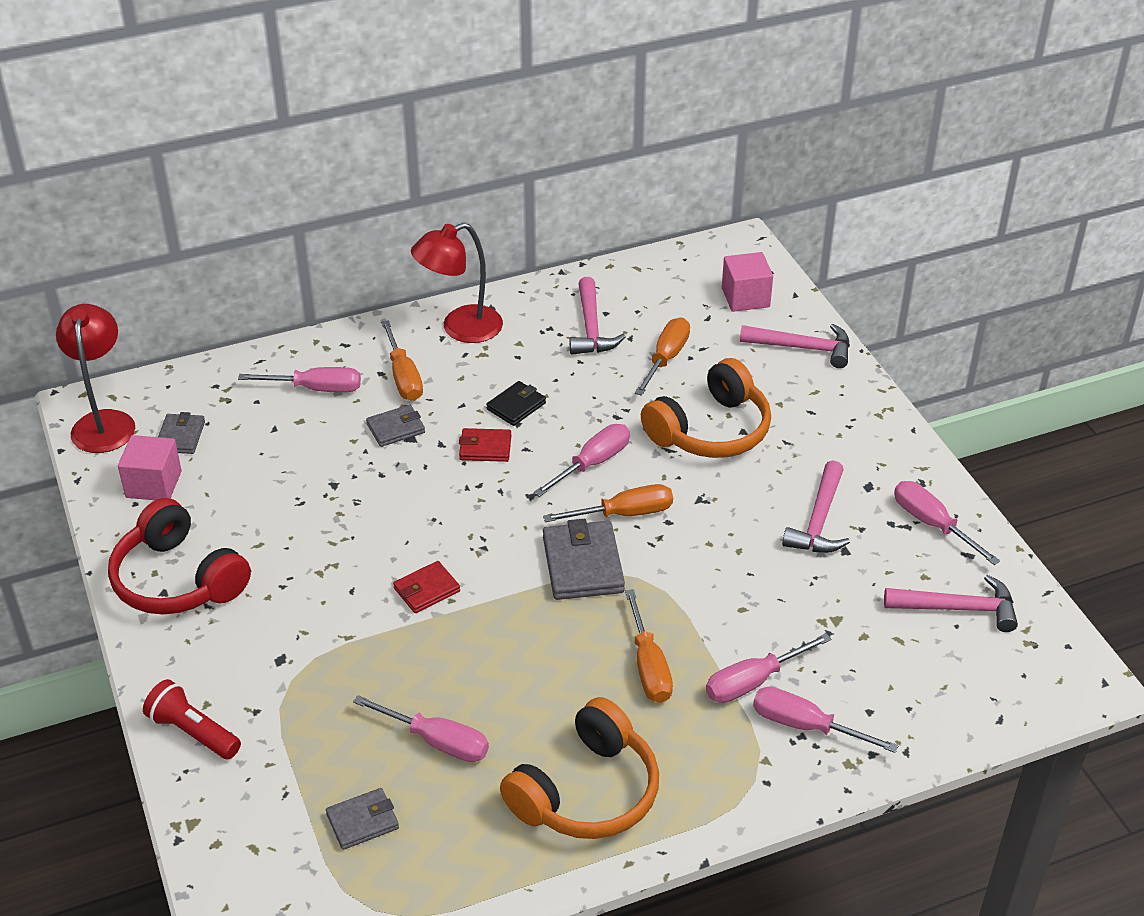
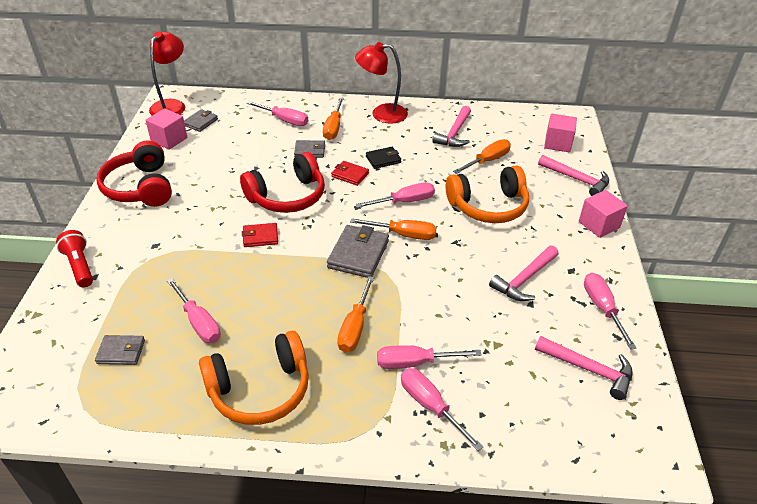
camera: 25 degrees right, 0 degrees up
(418, 514) = (287, 196): none -> red headphones
(867, 408) = (599, 225): none -> pink cube

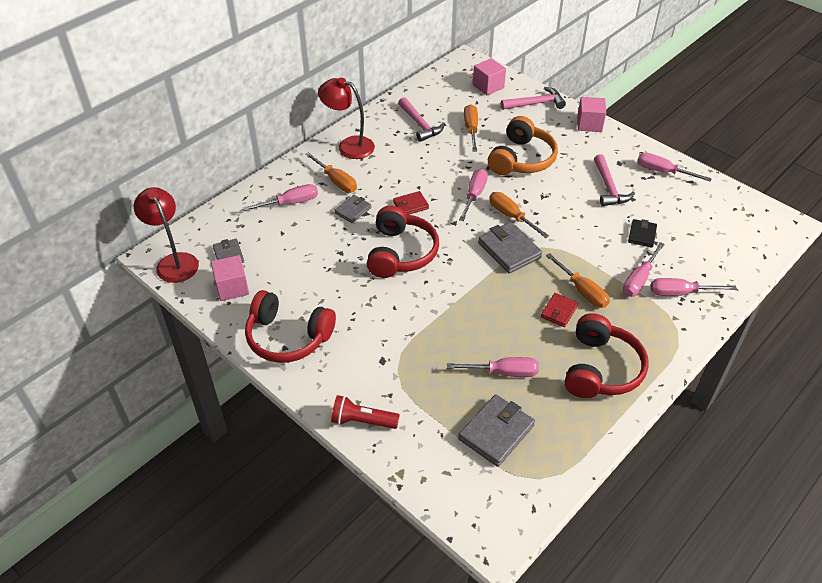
camera: 50 degrees left, 5 degrees up
(121, 352) = (496, 432): grey wallet -> grey wallet, size x1.67
(260, 237) = (436, 292): red wallet -> red wallet (559, 311)
(260, 390) = (601, 369): orange headphones -> red headphones
(381, 114) = (349, 146): red lamp -> red lamp turned 75 degrees clockwise
(383, 159) = (411, 178): black wallet -> black wallet (642, 235)
(404, 235) = (511, 216): orange screwdriver -> orange screwdriver turned 90 degrees counterclockwise
(589, 369) = (705, 209): pink hammer -> none

